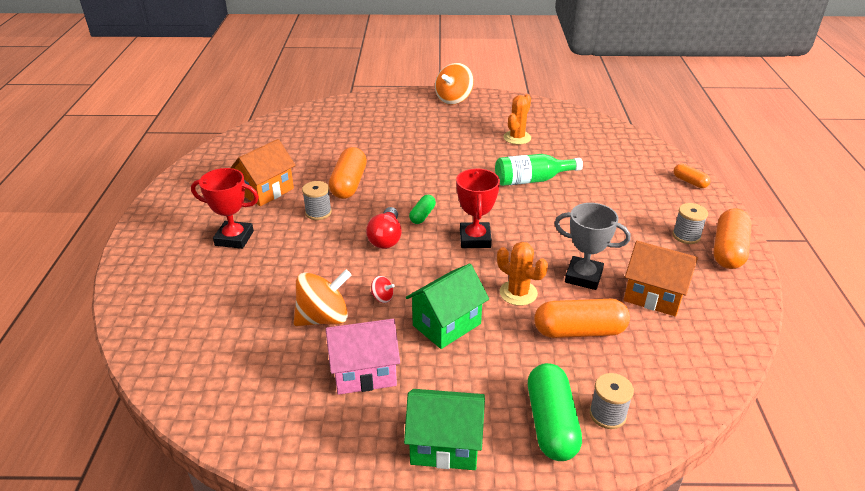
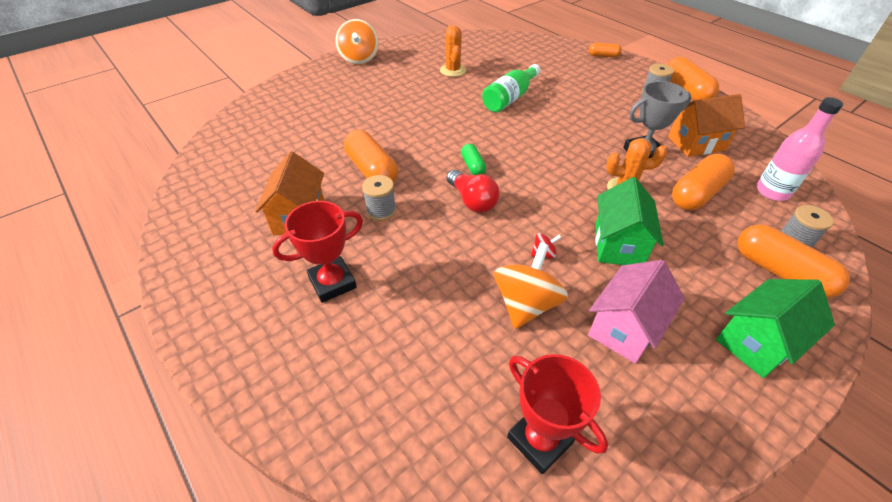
camera: 40 degrees left, 10 degrees up
(475, 239) = (537, 164): red trophy -> red trophy (540, 440)
(551, 423) = (780, 272): green capsule -> orange capsule
(661, 371) = (772, 192): none -> pink bottle

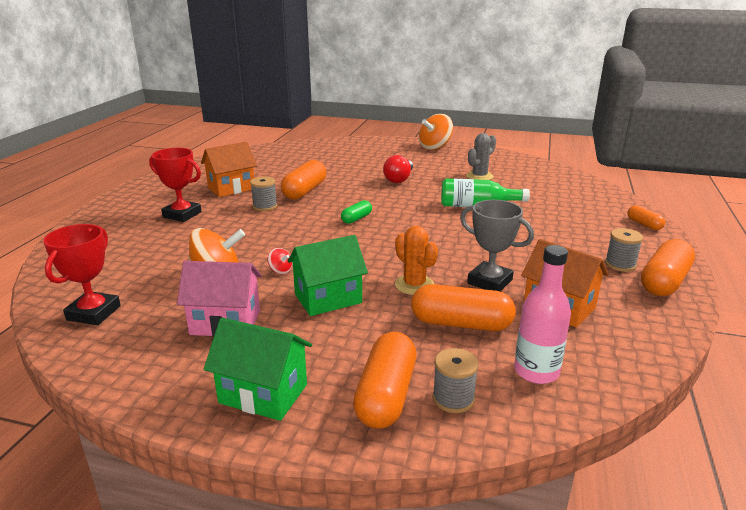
camera: 55 degrees right, 20 degrees down
(453, 70) = (479, 176): orange cactus -> grey cactus
(472, 201) = (312, 230): red light bulb -> red light bulb (399, 179)

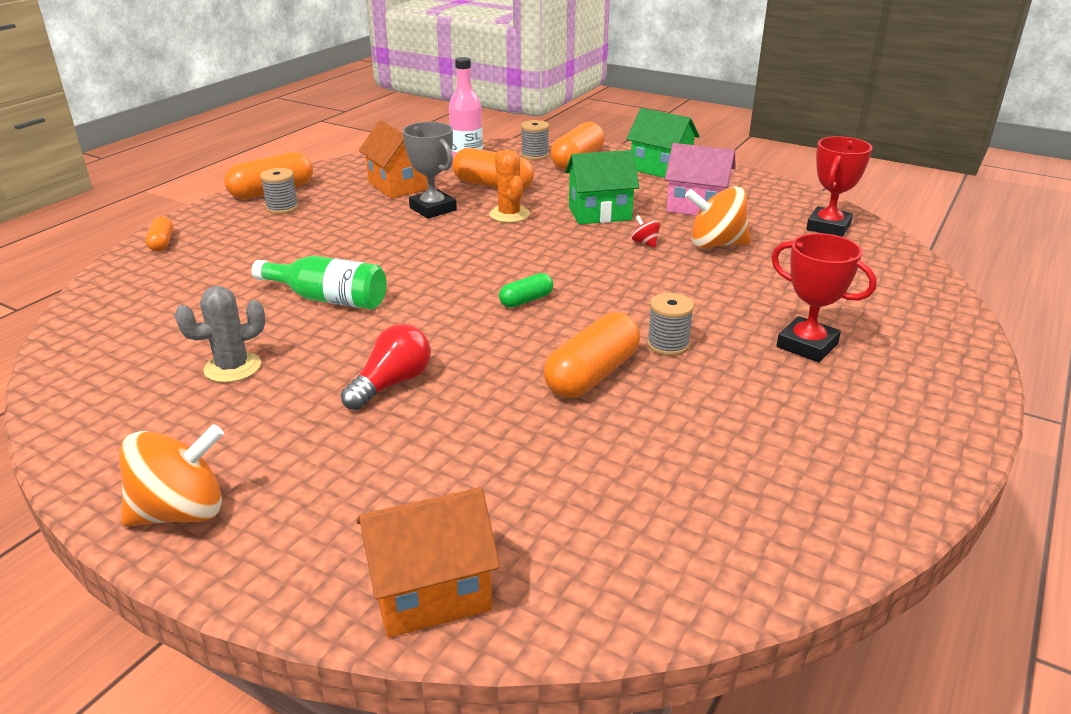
camera: 165 degrees left, 5 degrees up
(231, 188) = (739, 405): orange house -> orange house (430, 592)

